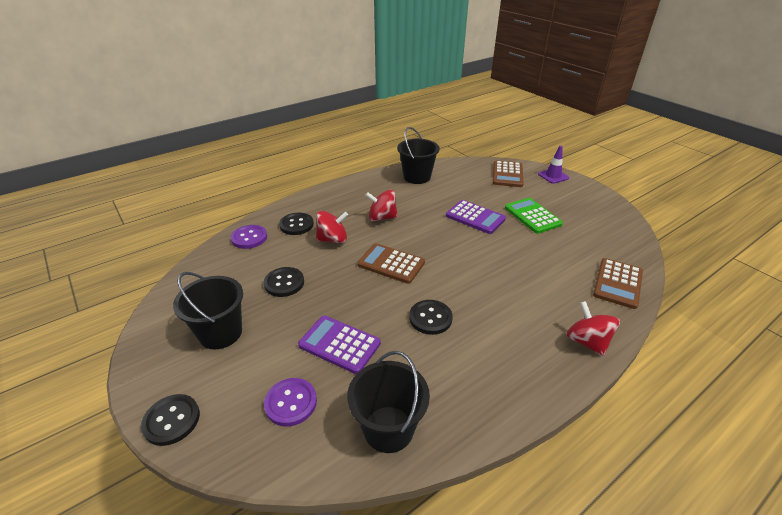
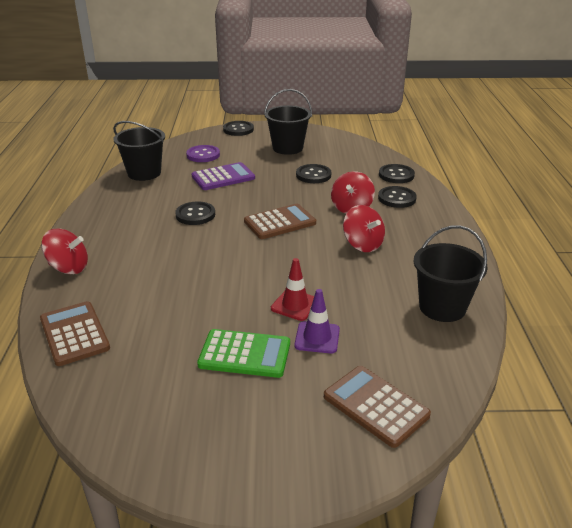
camera: 125 degrees right, 5 degrees down
(249, 238) = (396, 175): purple button -> black button
(382, 217) = (362, 244): red spinning top -> red spinning top turned 105 degrees clockwise
(475, 217) = (295, 305): purple calculator -> red traffic cone
(553, 176) = (320, 465): purple traffic cone -> purple traffic cone (317, 337)

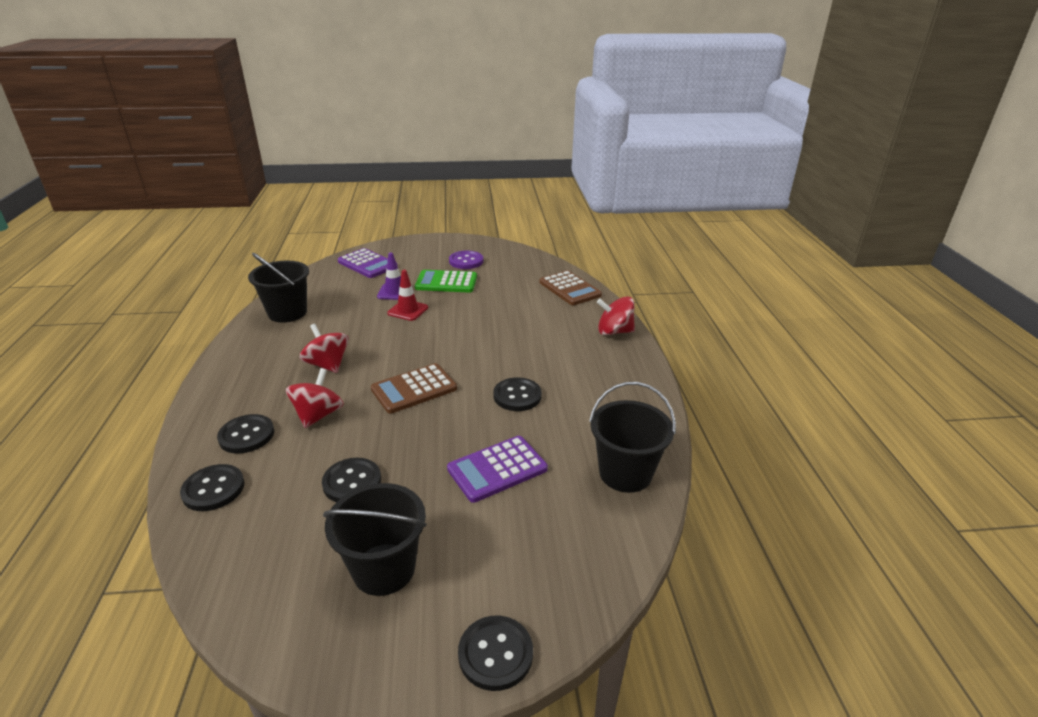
camera: 175 degrees right, 0 degrees up
(203, 155) = (547, 533): purple button -> purple button (466, 261)
(375, 406) = (367, 264): brown calculator -> purple calculator

